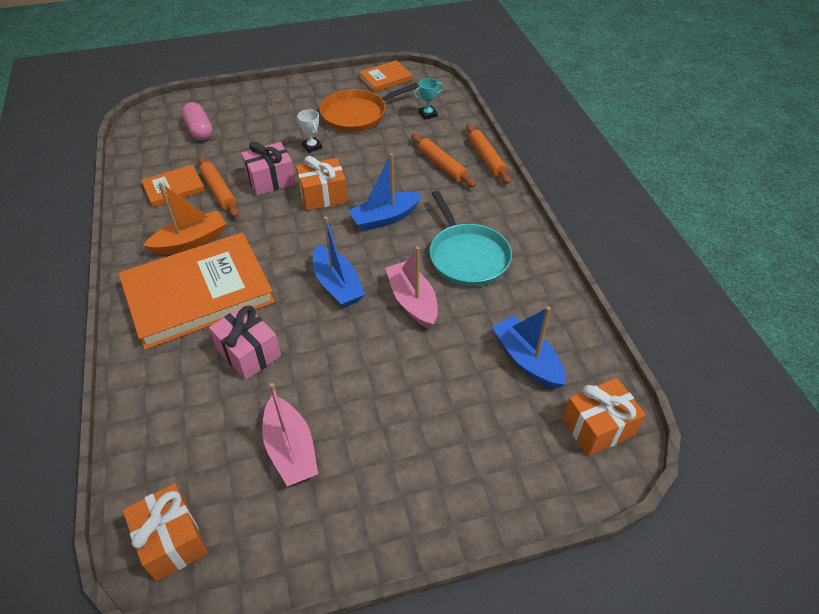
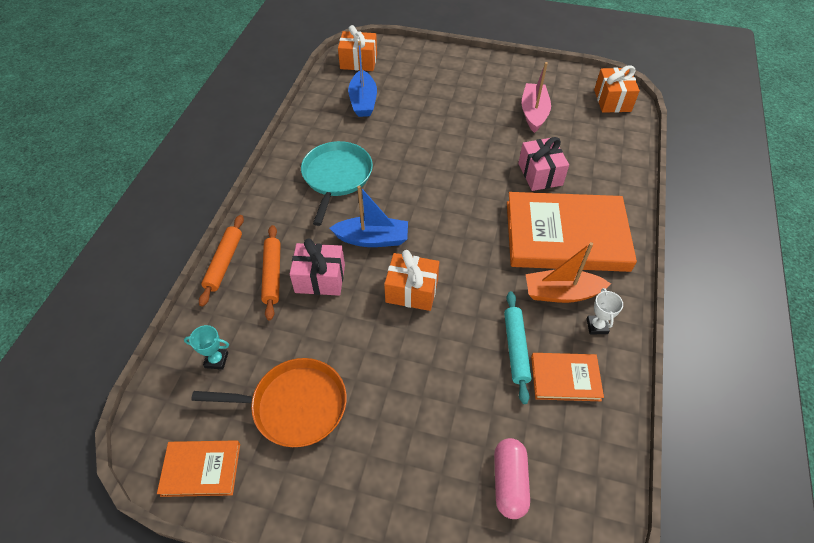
camera: 150 degrees left, 5 degrees up
(219, 191) = (515, 348): orange rolling pin -> turquoise rolling pin
(271, 180) = (454, 338): pink gift -> pink gift (320, 278)
(312, 147) = (383, 371): white trophy -> white trophy (597, 326)
(337, 285) = (451, 196): blue boat -> none
(412, 301) = (404, 162): pink boat -> none

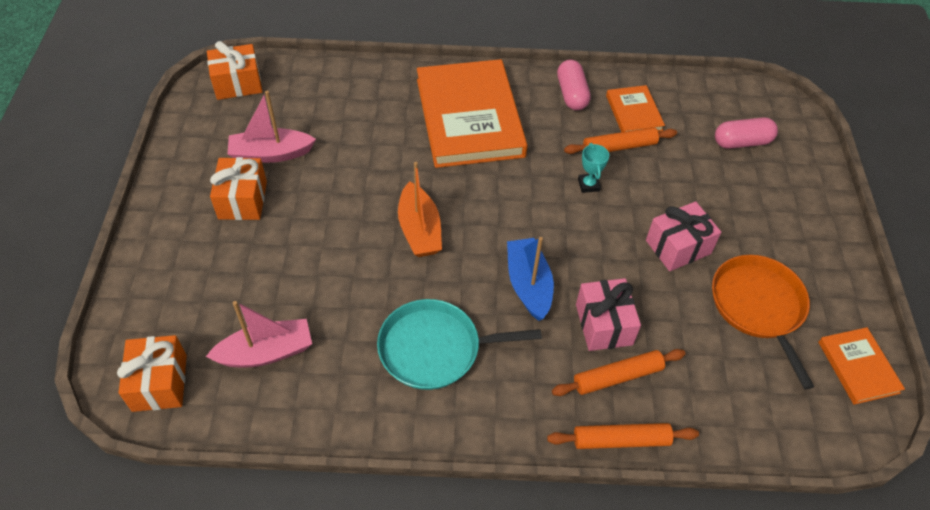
camera: 105 degrees left, 0 degrees up
(216, 360) = (748, 397): turquoise trophy -> turquoise trophy (588, 185)
(363, 101) = (266, 352): blue boat -> pink boat
(412, 291) = (587, 235): orange gift -> orange gift (242, 200)
(515, 348) = (619, 147): turquoise rolling pin -> orange rolling pin
(540, 174) = (382, 142): pink gift -> pink gift (678, 247)
(561, 293) = (544, 118): orange boat -> orange boat (419, 230)
(597, 326) = (571, 94): white trophy -> pink capsule

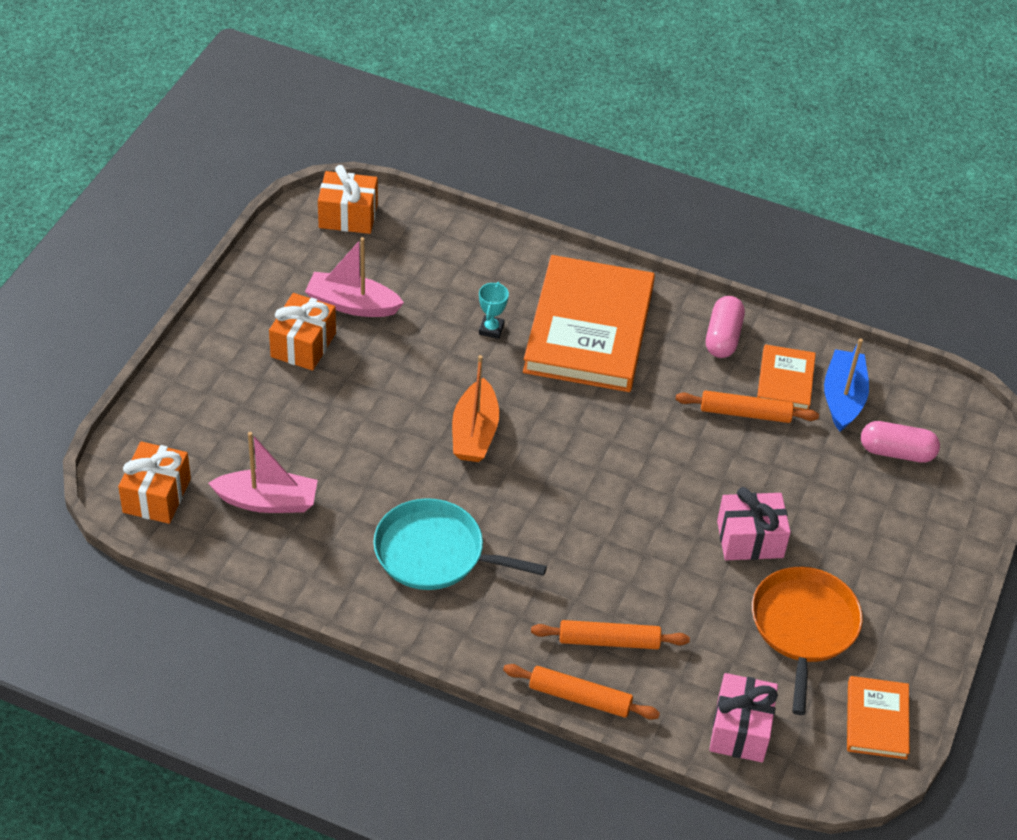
camera: 20 degrees right, 5 degrees down
(528, 285) = (563, 524): blue boat -> blue boat (843, 398)
(588, 185) = (685, 443): turquoise trophy -> turquoise trophy (491, 329)
(603, 324) = (622, 588): pink gift -> pink gift (740, 729)

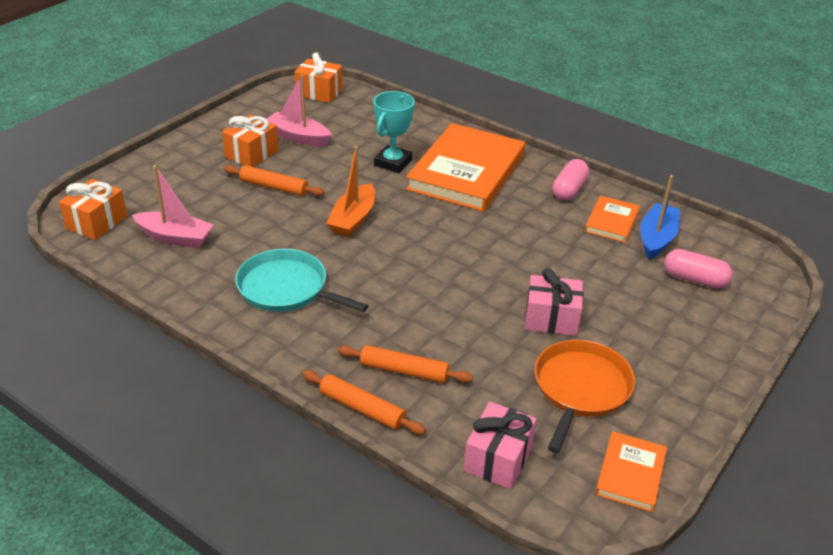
camera: 15 degrees right, 10 degrees down
(491, 329) = (393, 163): turquoise trophy -> turquoise trophy, size x1.77
(745, 413) = (573, 237): orange rolling pin -> orange rolling pin (274, 187)

